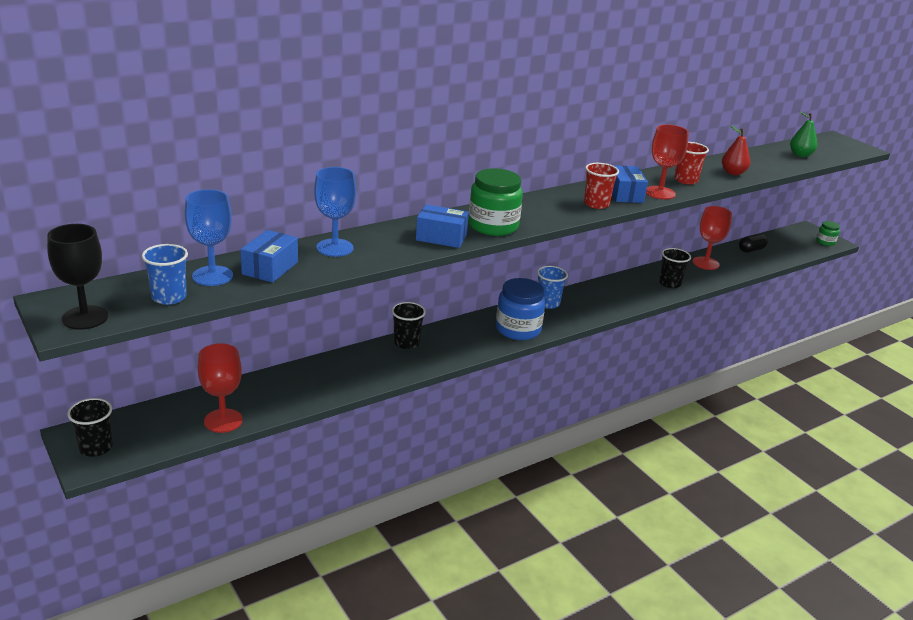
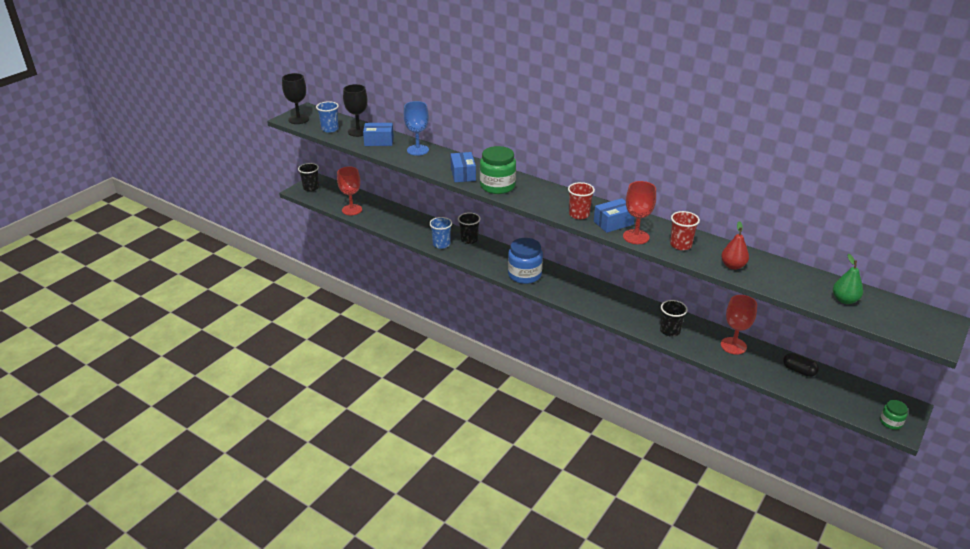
camera: 70 degrees right, 5 degrees up
(212, 276) = (358, 131): blue goblet -> black goblet
(548, 303) = (573, 279): blue cup -> blue cup (441, 244)

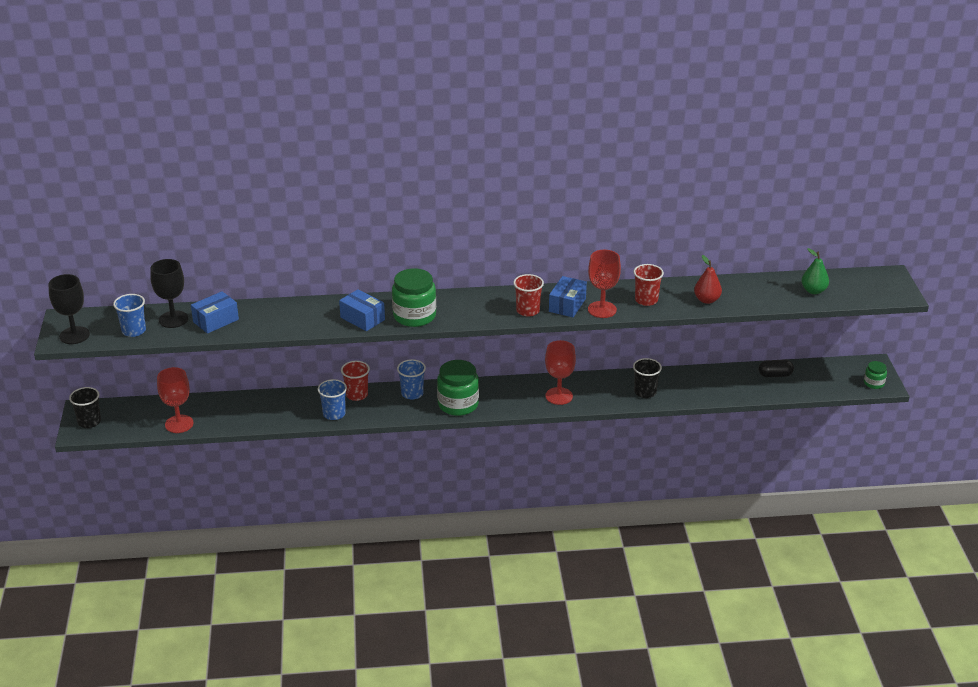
camera: 40 degrees left, 0 degrees up
(417, 150) = (275, 312): blue goblet -> none
(469, 239) = (357, 395): black cup -> red cup
(503, 254) = (412, 393): none -> blue cup
(524, 275) = (458, 404): blue jar -> green jar
(733, 346) = (707, 379): red goblet -> red goblet (559, 396)

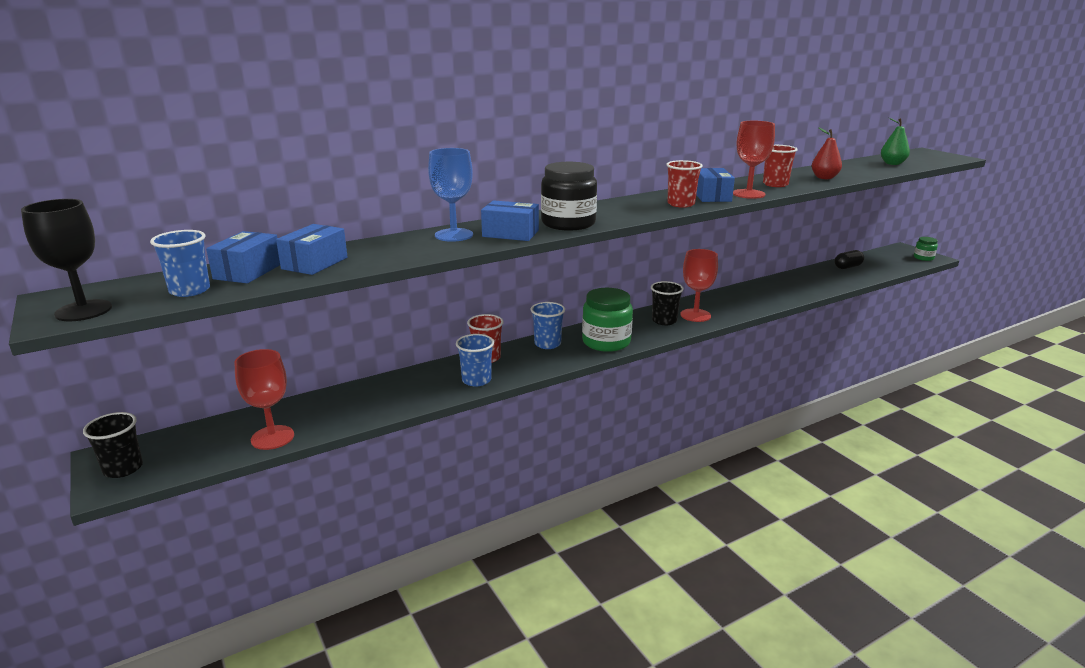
camera: 25 degrees left, 10 degrees down
(173, 319) = (248, 271): black goblet -> blue box
(323, 310) = (454, 235): none -> blue goblet
(414, 316) = (568, 223): green jar -> black jar
(645, 392) = (766, 297): black cup -> black cup (664, 321)

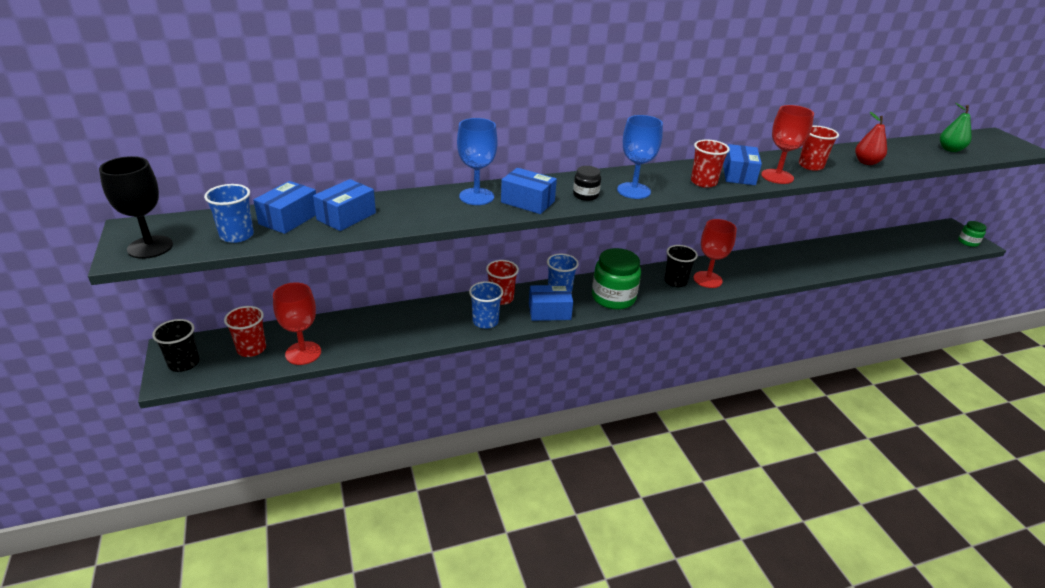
camera: 10 degrees right, 10 degrees up
(207, 442) = (251, 349): none -> red cup
(543, 362) = (549, 311): none -> blue box
(568, 223) = (585, 195): black jar -> black jar, size x0.51
(615, 216) = (633, 191): none -> blue goblet
(847, 267) = (882, 242): black capsule -> none

